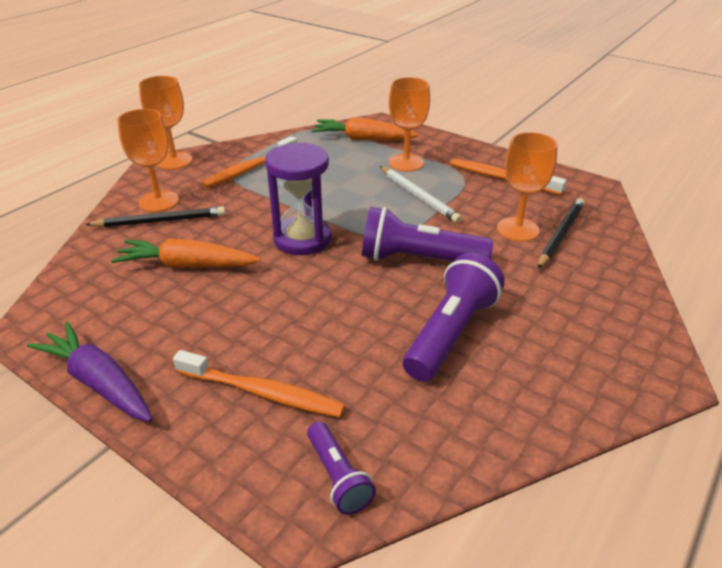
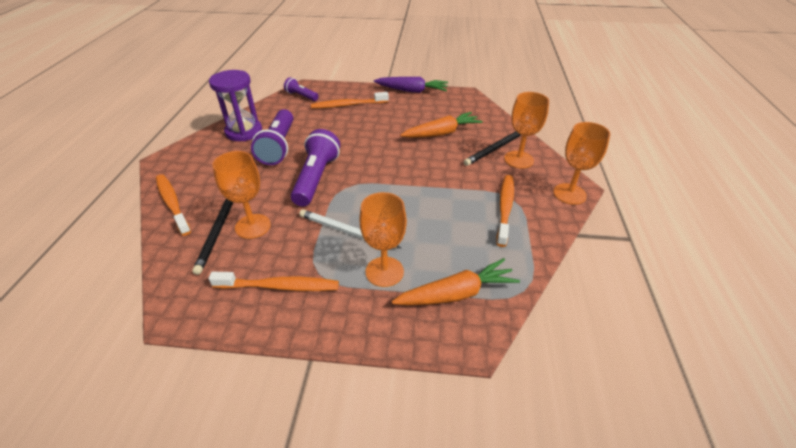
camera: 150 degrees right, 5 degrees up
(302, 239) = (399, 167): purple hourglass -> purple hourglass (244, 132)
(418, 259) = (316, 178): purple flashlight -> purple flashlight turned 60 degrees counterclockwise
(625, 287) = (172, 203): none -> orange toothbrush

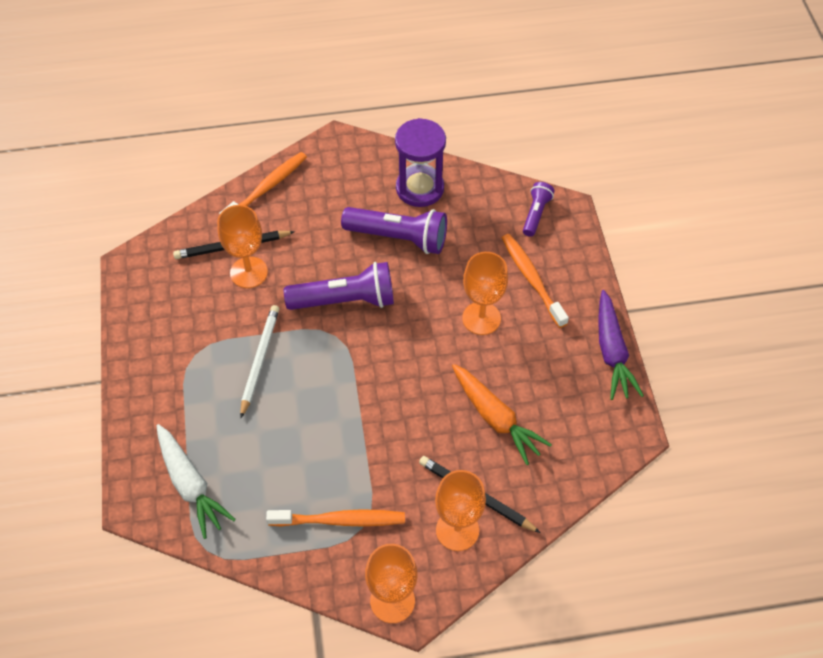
camera: 75 degrees right, 15 degrees up
(278, 146) = (399, 238): purple flashlight -> purple flashlight turned 150 degrees counterclockwise
(279, 286) = (173, 328): orange toothbrush -> none
(384, 271) = (208, 412): orange goblet -> orange goblet (481, 318)
(456, 293) = (190, 484): orange carrot -> white carrot

